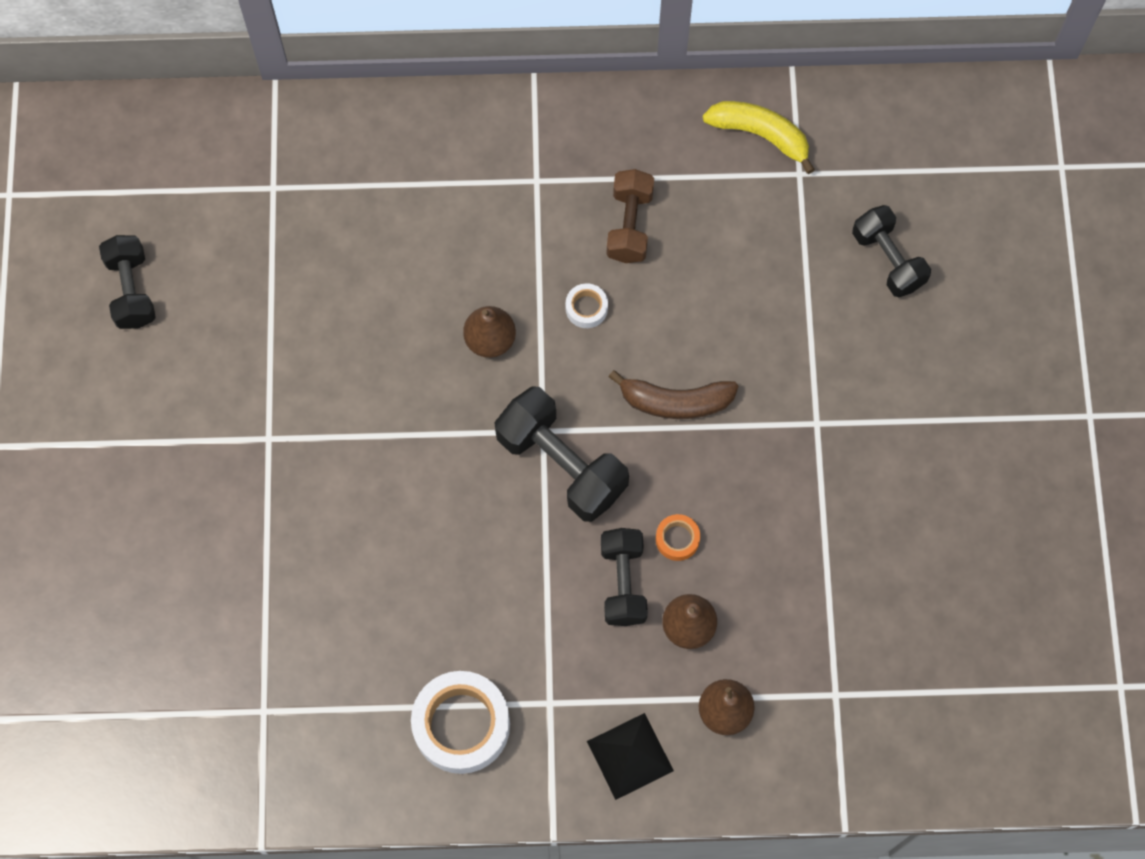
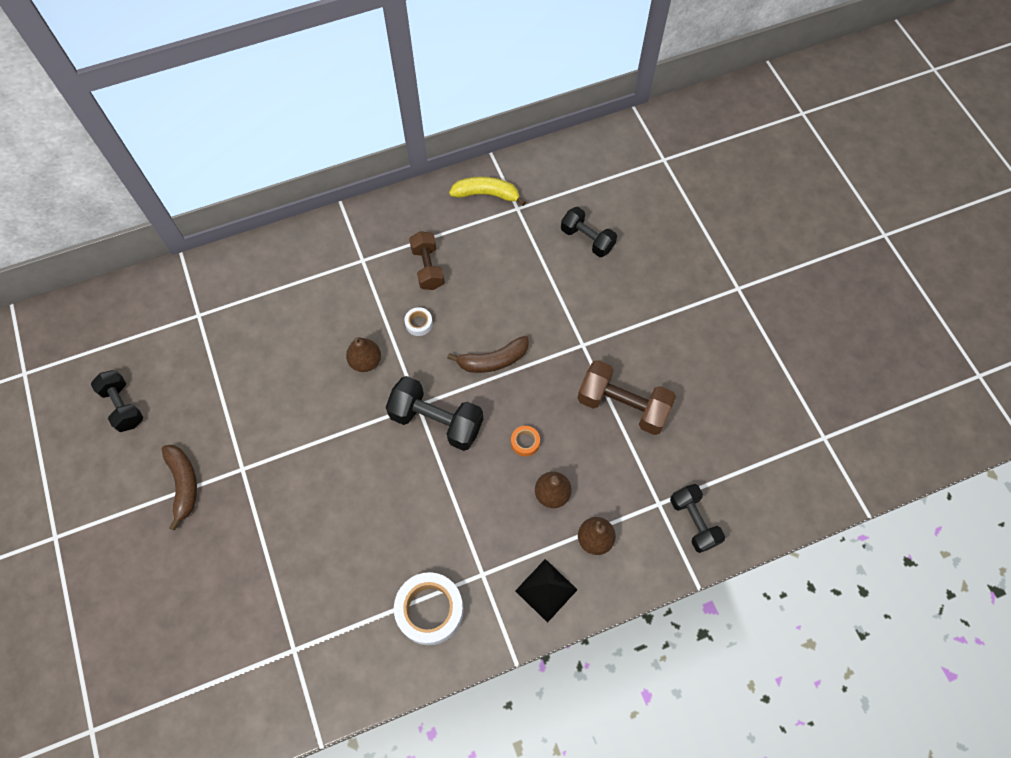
camera: 20 degrees left, 5 degrees down
(183, 432) = (184, 484): none -> brown banana
(623, 582) = (501, 481): black dumbbell -> black dumbbell (693, 522)
(840, 535) = (623, 406): none -> brown dumbbell

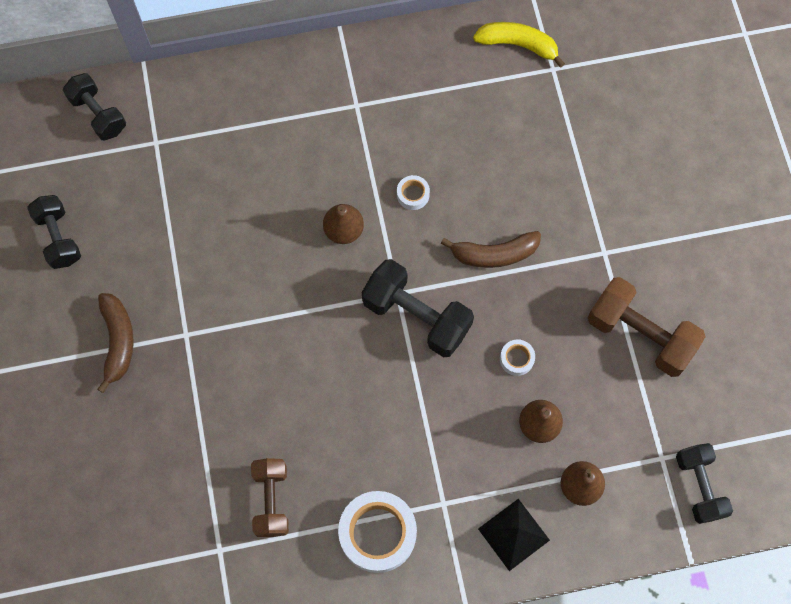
camera: 10 degrees right, 5 degrees up
(428, 268) = (433, 127): brown dumbbell -> brown dumbbell (271, 500)
(525, 442) = (516, 359): orange tape -> white tape
(587, 239) = (632, 122): black dumbbell -> black dumbbell (98, 114)

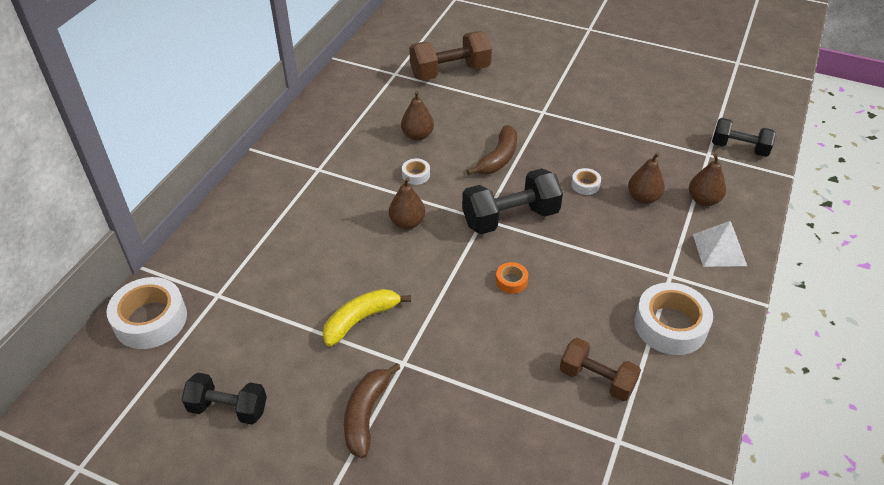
camera: 55 degrees left, 25 degrees down
(98, 114) = (150, 320): black dumbbell -> white tape
(118, 341) = (366, 415): brown banana -> brown banana turned 105 degrees counterclockwise
(335, 365) = (511, 281): none -> orange tape
(471, 157) = (417, 135): none -> brown pear
(514, 534) = (719, 249): black pyramid -> white pyramid
(518, 45) = (362, 79): yellow banana -> yellow banana (360, 320)
(640, 335) = (613, 124): brown dumbbell -> brown dumbbell (450, 72)

